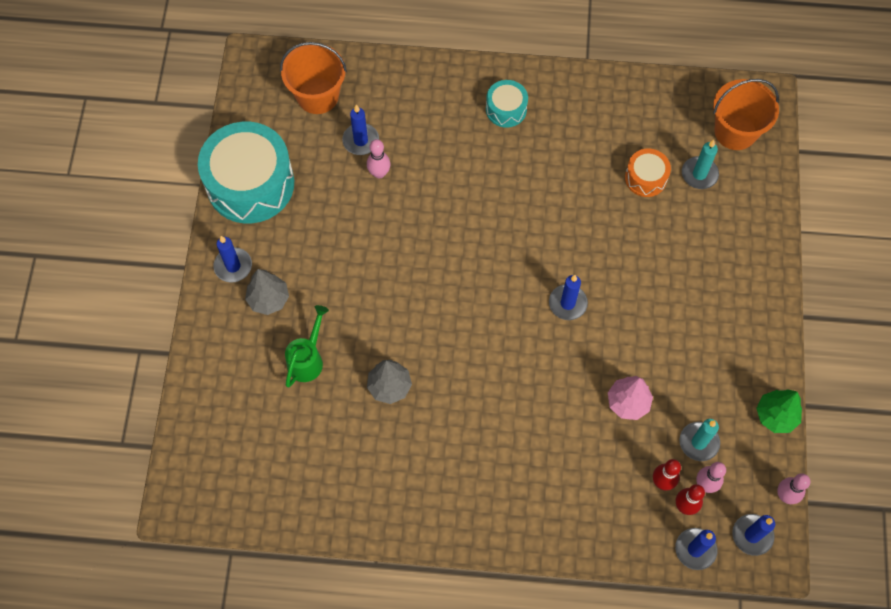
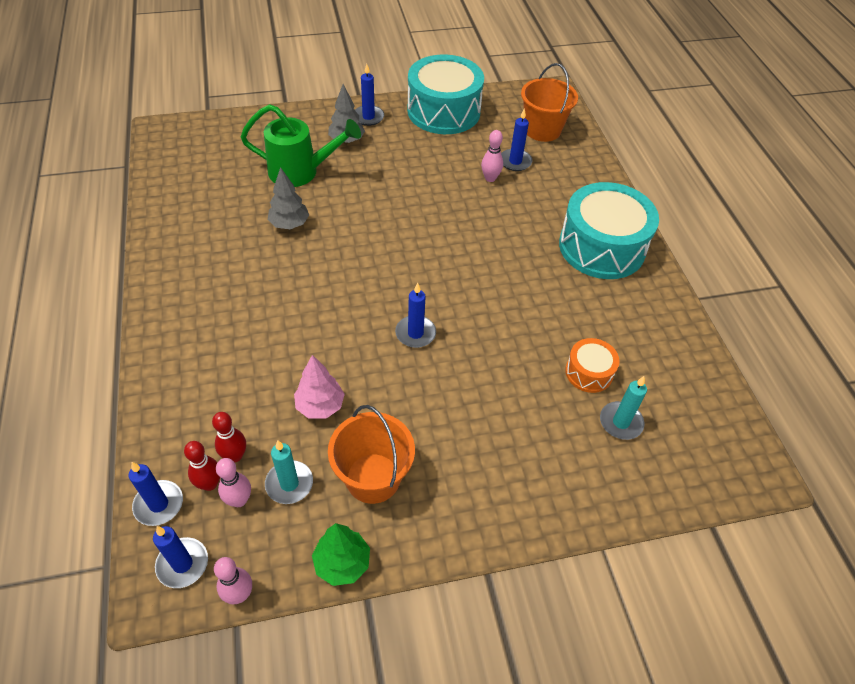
camera: 70 degrees right, 15 degrees down
(307, 359) = (300, 172): green watering can -> green watering can, size x1.57
(506, 109) = (601, 247): turquoise drum -> turquoise drum, size x2.08
(735, 131) = (696, 449): orange bucket -> orange bucket (373, 478)

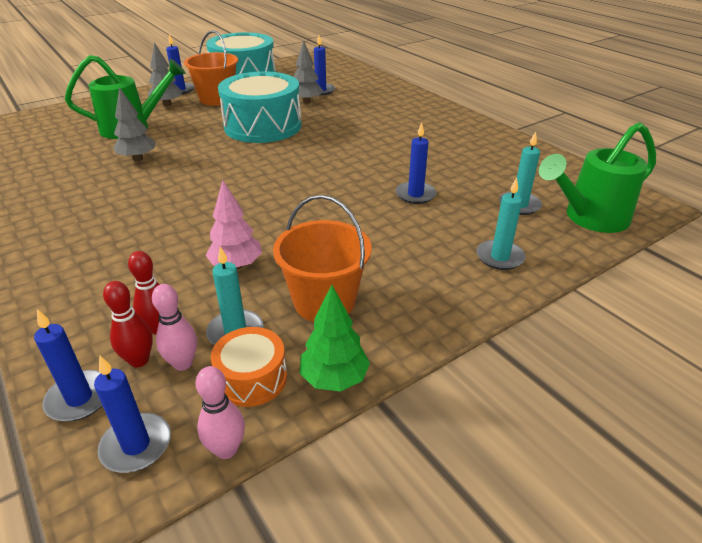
camera: 20 degrees left, 15 degrees down
(415, 333) = (301, 196): blue candle -> blue candle (415, 195)
(490, 178) = (306, 102): pink bowling pin -> grey tree
(542, 130) = (330, 73): orange bucket -> orange bucket (217, 99)
(556, 485) = (499, 257): none -> turquoise candle
(589, 372) = (469, 184): orange drum -> orange drum (252, 378)
(601, 247) = (422, 118): turquoise drum -> turquoise drum (263, 126)
(682, 467) = (590, 218): none -> green watering can

